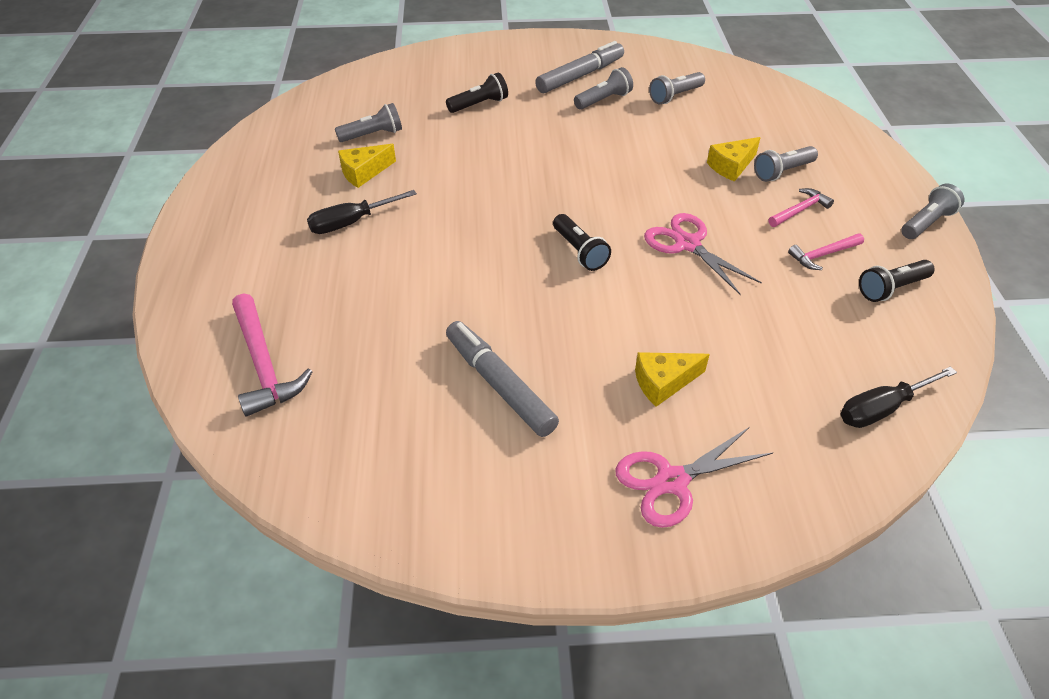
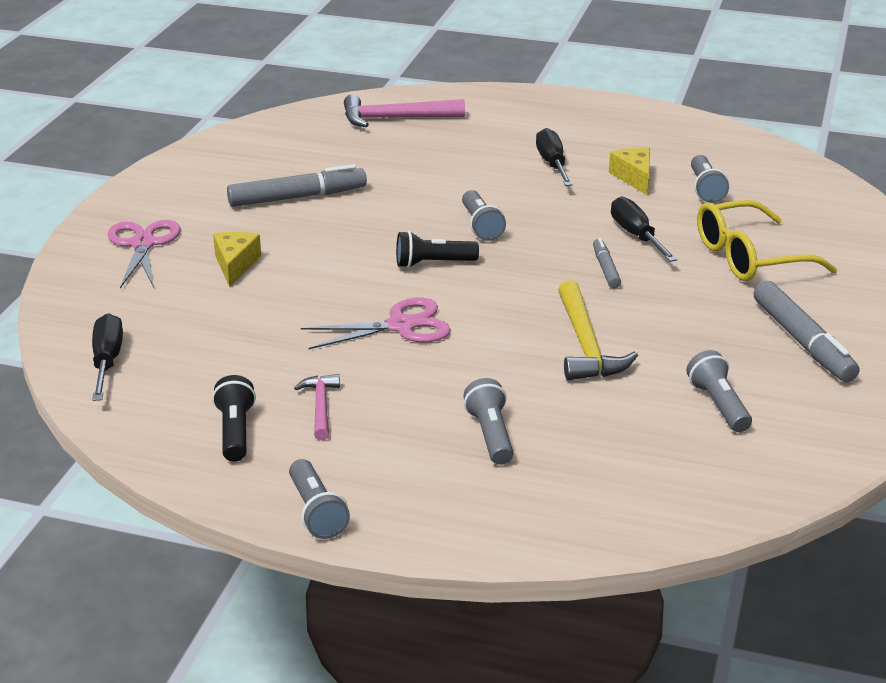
camera: 110 degrees right, 15 degrees down
(471, 156) = (636, 236): none -> black screwdriver
(479, 104) = (749, 257): black flashlight -> yellow glasses
(533, 162) = (605, 269): none -> grey marker
(603, 100) = (728, 345): grey flashlight -> grey flashlight (481, 226)
(647, 153) = (585, 345): none -> yellow hammer
(731, 166) = (525, 399): yellow cheese -> none
(800, 210) = (407, 420): pink hammer -> none

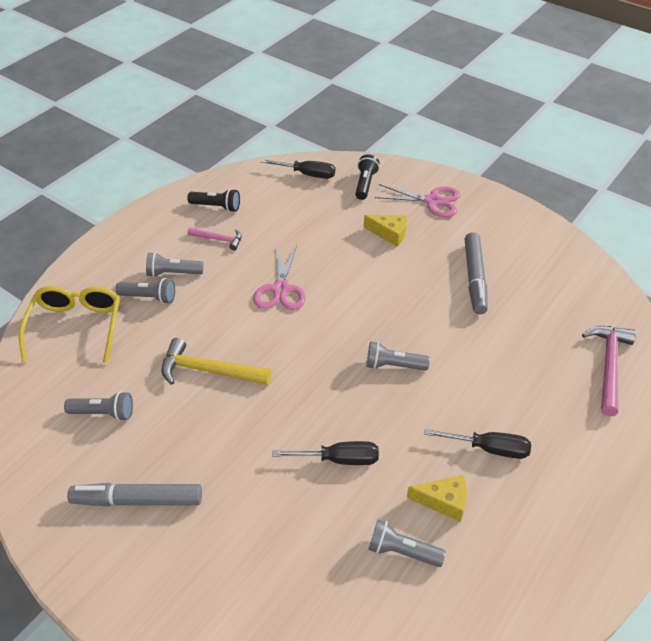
camera: 110 degrees right, 15 degrees up
(316, 512) = (135, 221): grey flashlight -> grey flashlight (173, 273)
(433, 263) = (350, 324): black flashlight -> black flashlight (365, 184)
(605, 269) = (298, 418): grey marker -> none
(749, 257) = (269, 525): yellow glasses -> yellow glasses (76, 326)

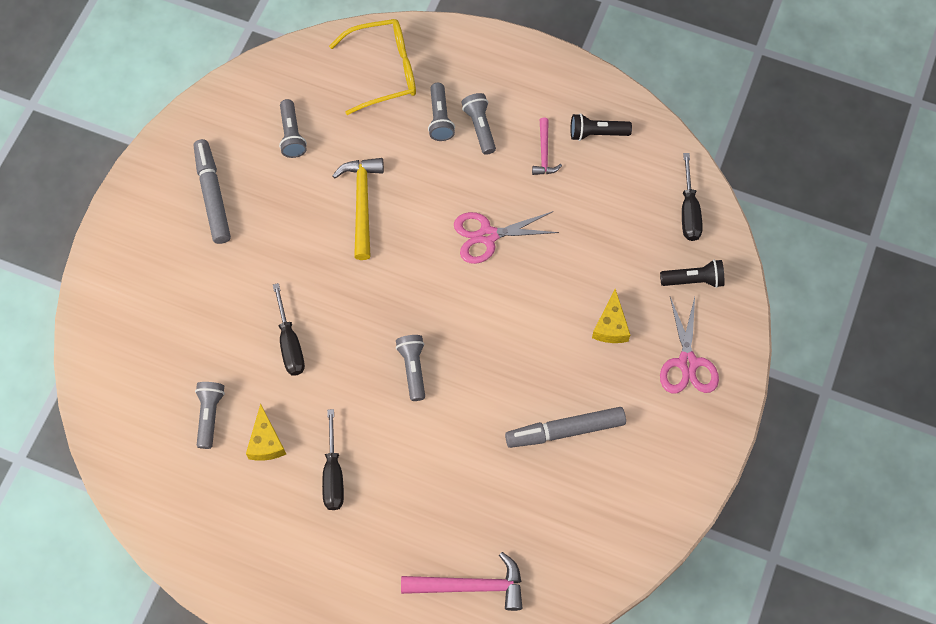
camera: 75 degrees right, 20 degrees up
(216, 207) = (597, 133): black flashlight -> black flashlight turned 90 degrees clockwise

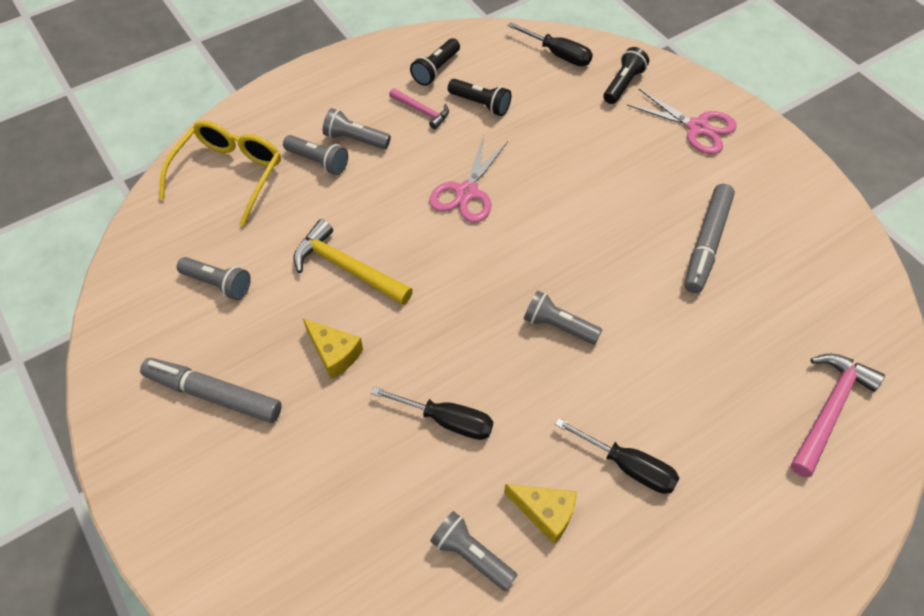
camera: 55 degrees left, 10 degrees down
(585, 189) = (480, 104): none -> black flashlight
(611, 326) = (625, 157): yellow cheese -> yellow cheese (334, 353)

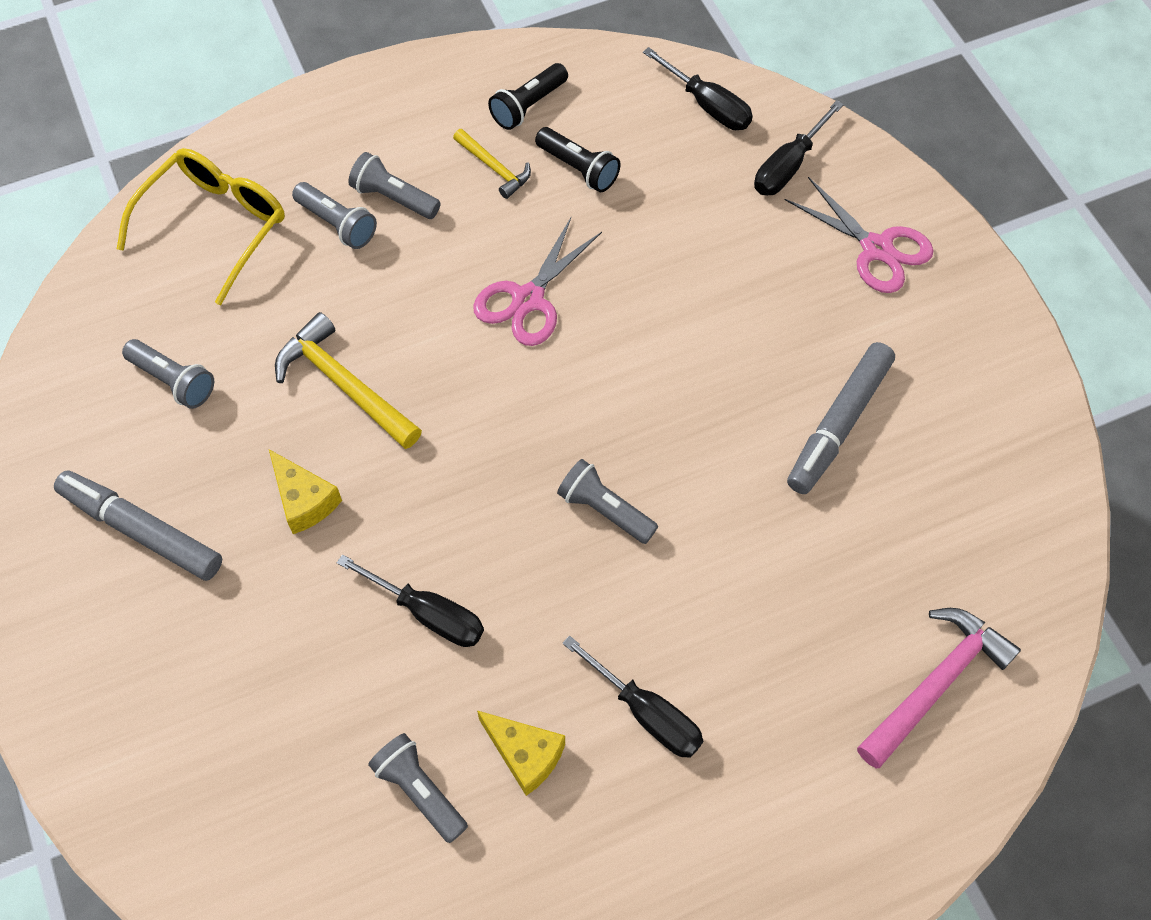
camera: 10 degrees right, 5 degrees up
(422, 111) = (494, 168): pink hammer -> yellow hammer
(623, 84) = (788, 166): black flashlight -> black screwdriver

